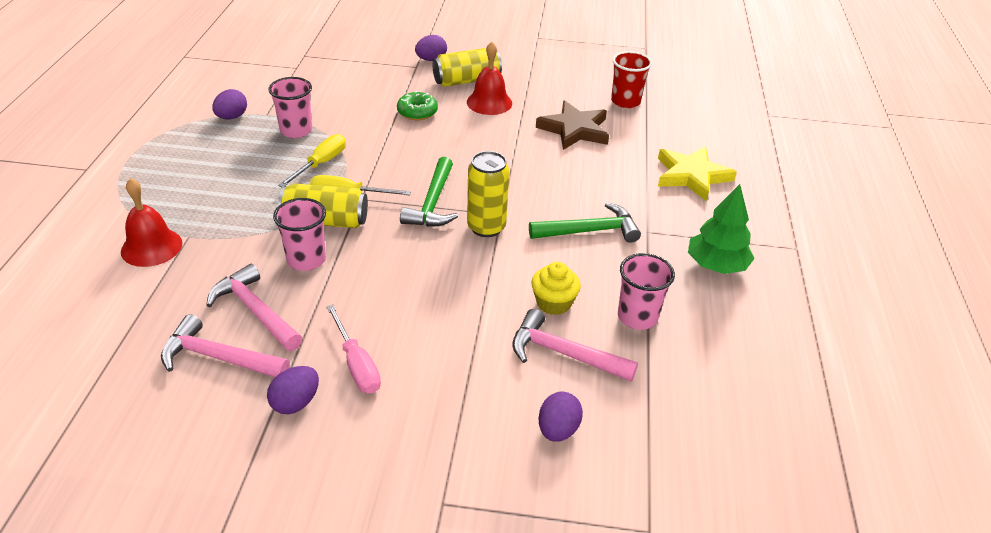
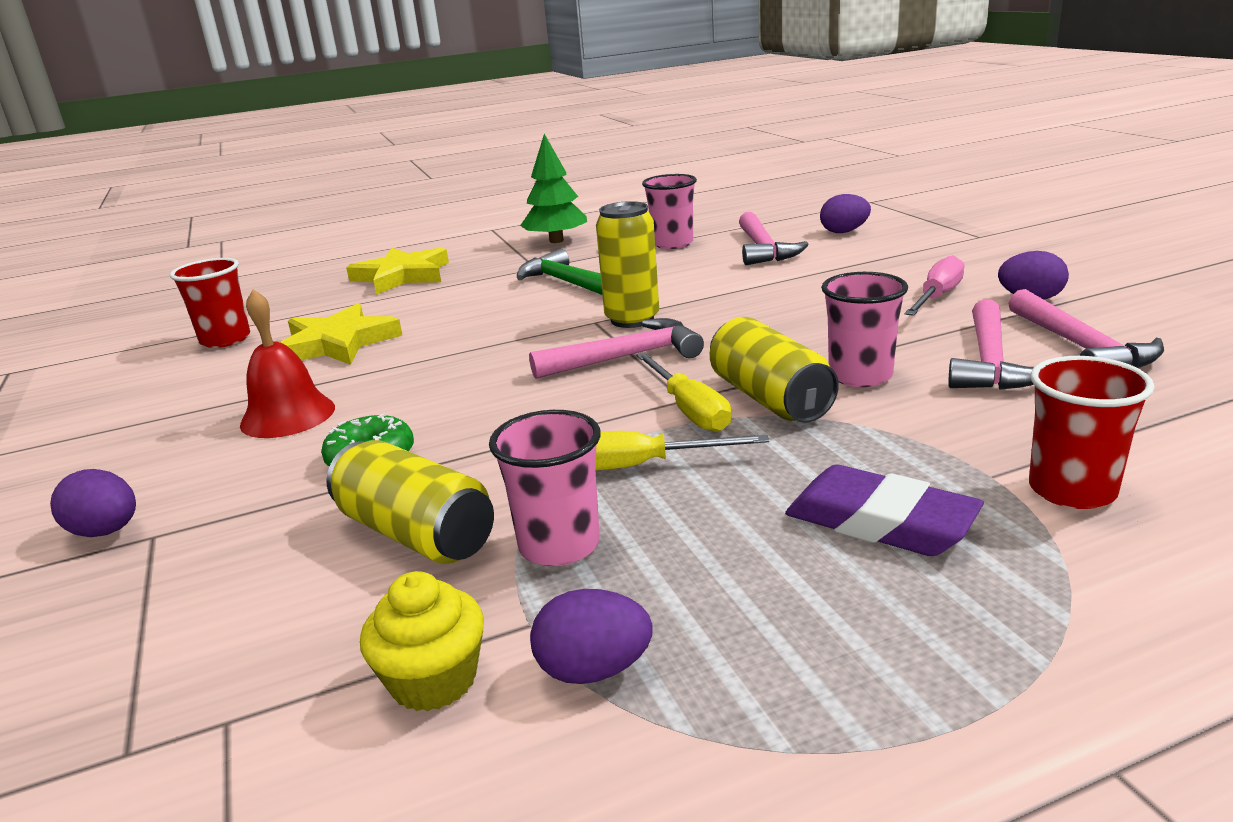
camera: 115 degrees left, 15 degrees down
(151, 247) = (1072, 490): red bell -> red cup
(207, 194) = (880, 522): none -> purple eraser
(433, 203) = (626, 357): green hammer -> pink hammer
(466, 80) = (204, 461): yellow can -> yellow can (416, 533)
(553, 303) = (706, 267): yellow cupcake -> yellow cupcake (433, 680)
(574, 130) = (337, 343): brown star -> yellow star

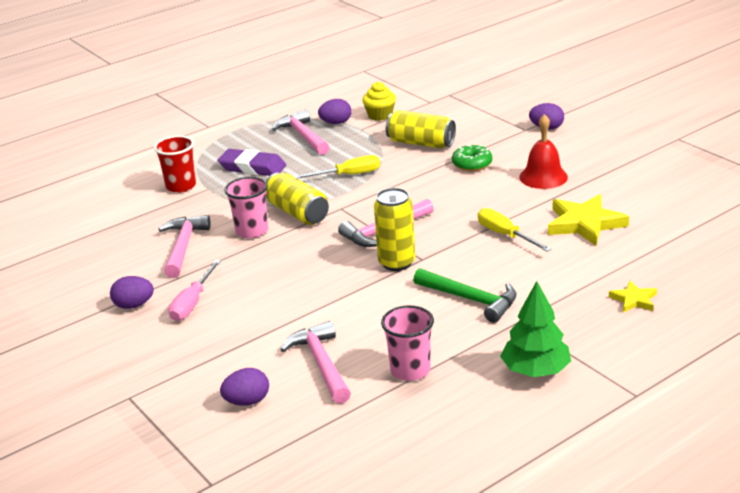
camera: 165 degrees right, 5 degrees up
(225, 339) = (674, 219): red cup -> none
(402, 276) = (634, 300): yellow star -> yellow star, size x0.53
(559, 545) = (364, 147): pink cup -> none
(689, 410) = (336, 202): yellow screwdriver -> yellow screwdriver (505, 235)
(1081, 347) = (131, 262): pink hammer -> pink hammer (303, 136)

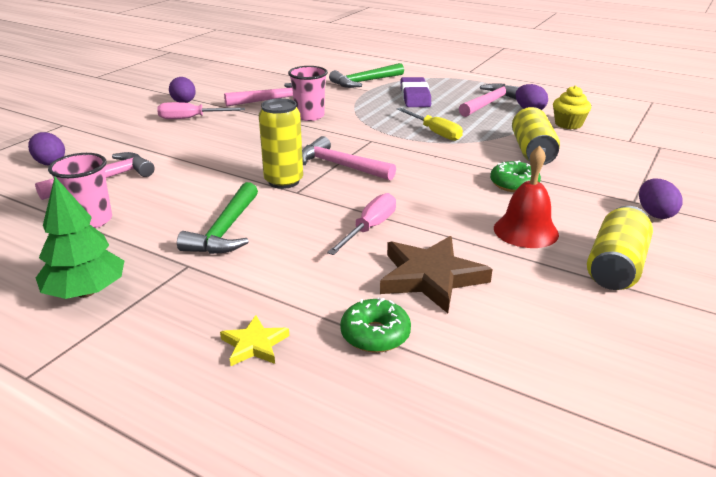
camera: 65 degrees right, 0 degrees up
(181, 186) = (364, 82): red cup -> green hammer
(297, 213) = (350, 126): yellow can -> yellow can (615, 267)
(505, 235) = (370, 228): yellow screwdriver -> pink screwdriver
(585, 224) = (431, 277): yellow star -> brown star
(640, 255) = (375, 334): none -> green donut

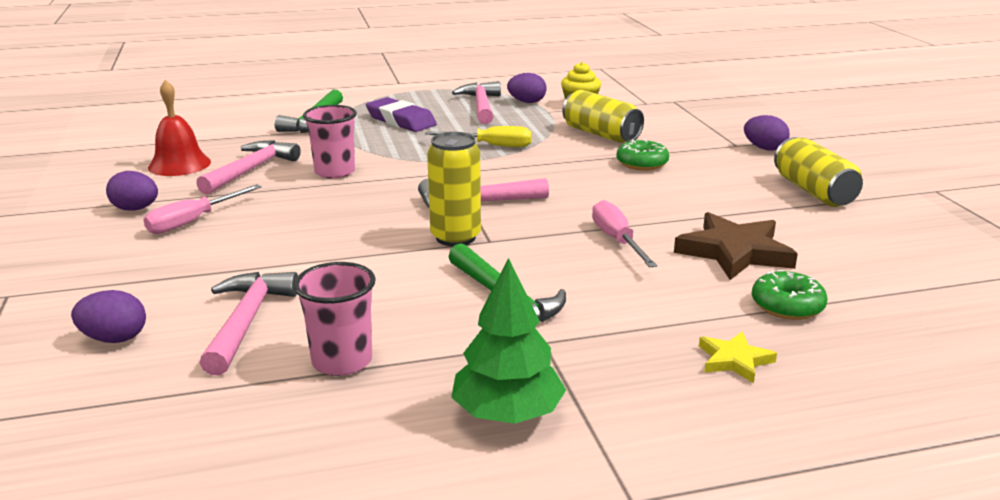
camera: 45 degrees left, 5 degrees down
(526, 231) = (720, 193): red bell -> red bell (179, 164)

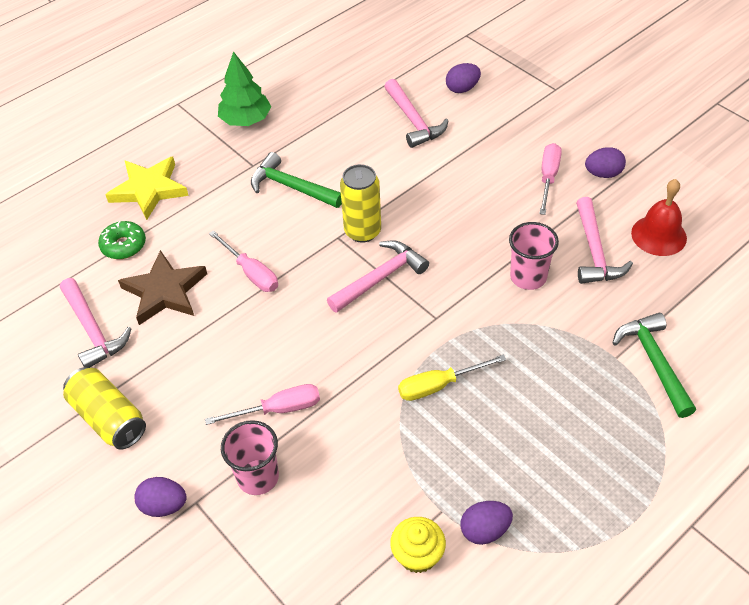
camera: 155 degrees right, 25 degrees up
(342, 361) = (342, 117): pink cup -> pink cup (258, 477)
(401, 120) = (574, 405): purple eraser -> none
(481, 106) = (527, 489): pink hammer -> pink hammer (93, 330)
(601, 134) = (348, 465): yellow can -> none
(642, 163) = (278, 409): green donut -> pink screwdriver
(734, 360) = (149, 190): yellow star -> yellow star, size x1.87

